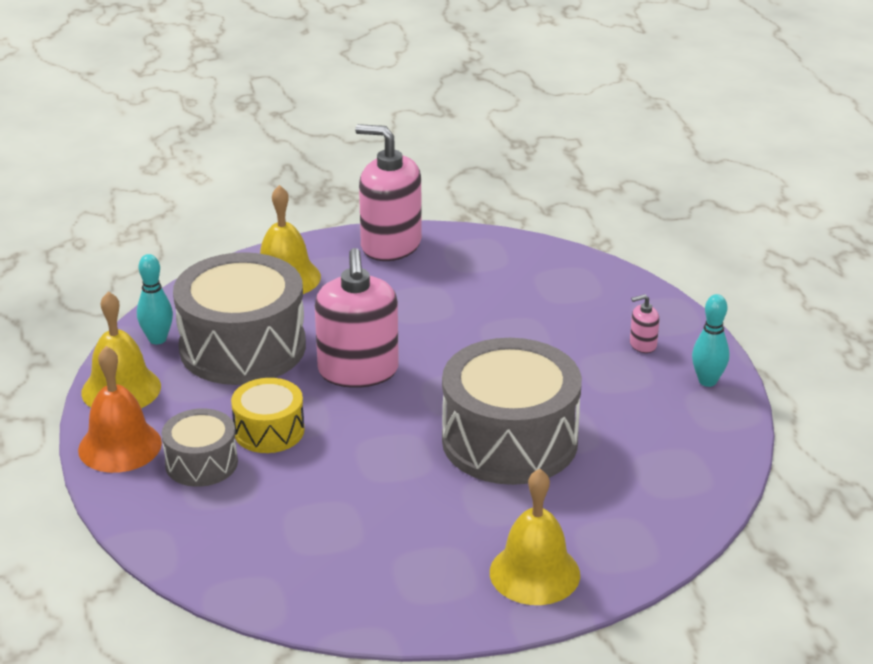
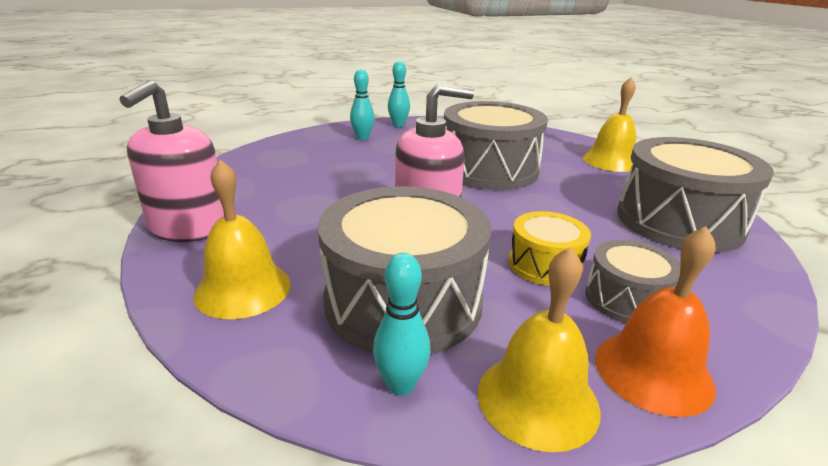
camera: 100 degrees left, 5 degrees down
(327, 560) = (679, 221): none -> grey drum
(642, 345) = (362, 138): pink soap dispenser -> turquoise bowling pin

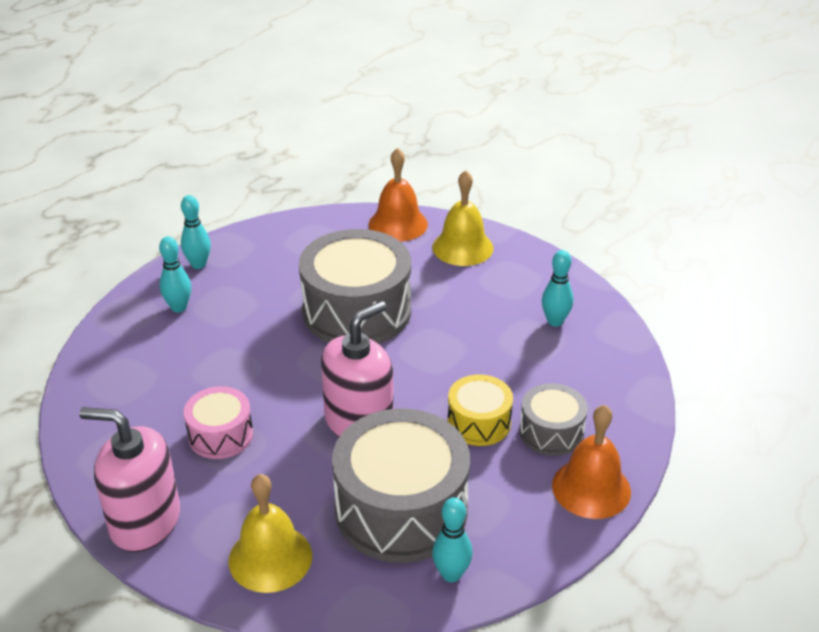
camera: 30 degrees left, 10 degrees up
(188, 228) = (145, 521): pink soap dispenser -> pink soap dispenser turned 120 degrees clockwise
(308, 200) = (220, 435): none -> pink drum
(537, 399) = (536, 542): yellow bell -> none
(563, 139) = (398, 224): none -> orange bell
(679, 221) = (555, 321): grey drum -> turquoise bowling pin

